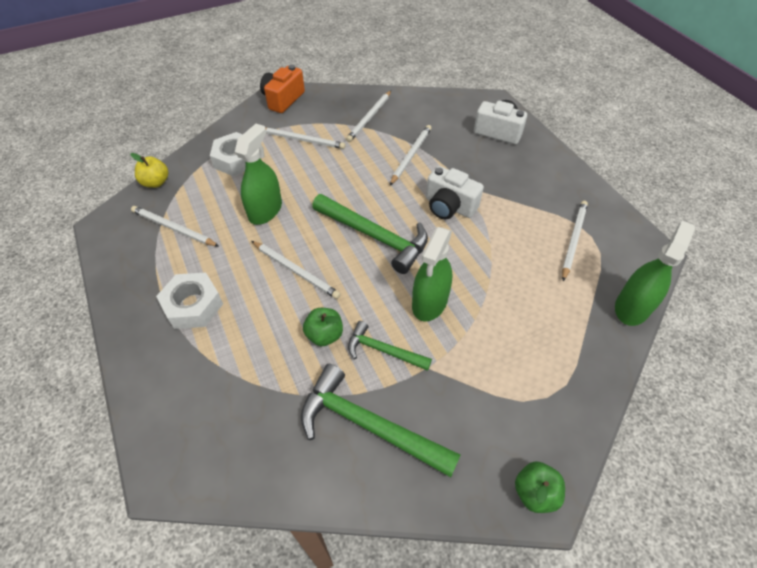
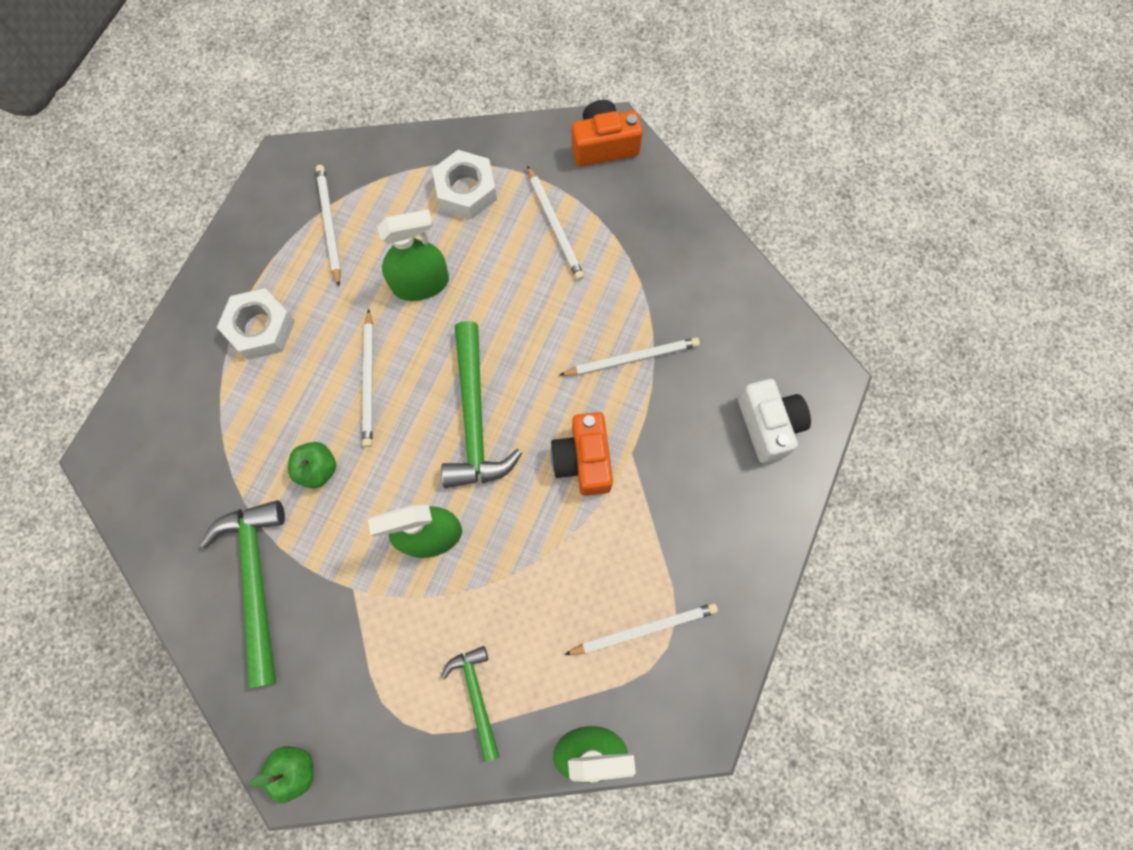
camera: 50 degrees right, 20 degrees up
(156, 182) = (371, 150): yellow apple -> none
(369, 117) = (658, 262): white pencil -> none
(383, 350) = (341, 535): green hammer -> green hammer (476, 696)
(449, 206) = (583, 460): white camera -> orange camera

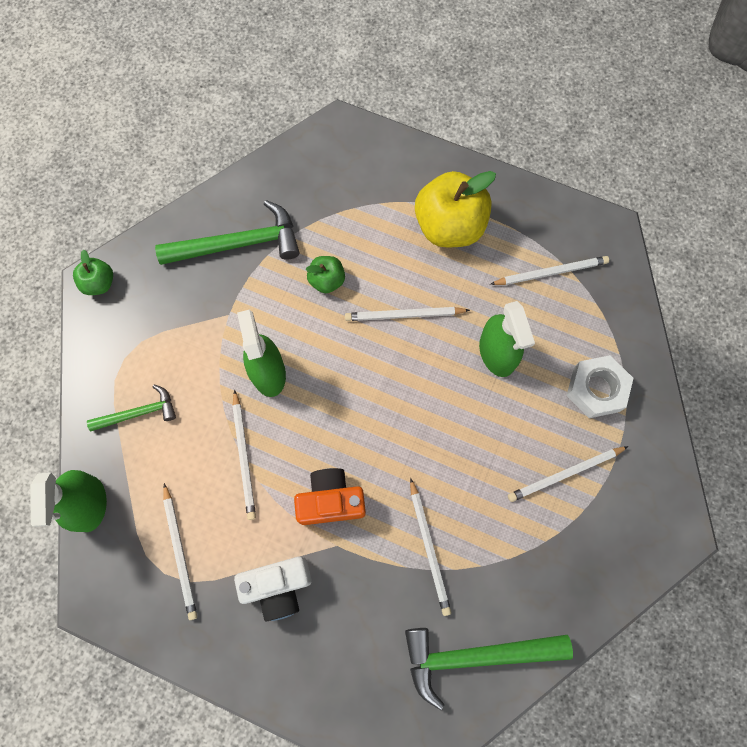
camera: 90 degrees right, 0 degrees up
(260, 328) = (449, 226): white nut -> yellow apple
(474, 418) = (370, 404): green hammer -> green hammer (475, 655)
(532, 560) = (244, 456): none -> white pencil
(603, 145) = (660, 523): orange camera -> none
(768, 425) = (363, 683): white camera -> white camera (278, 586)

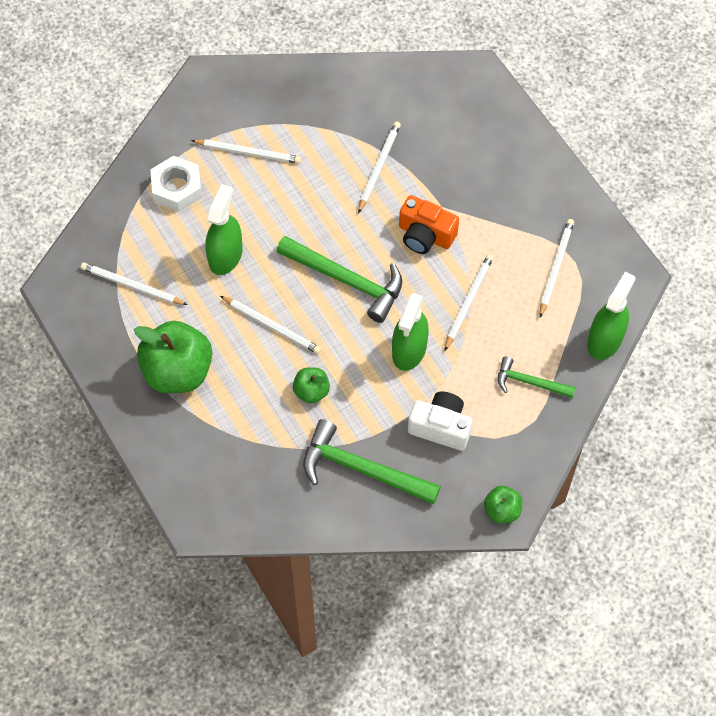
camera: 145 degrees left, 10 degrees down
(278, 586) = (499, 206): white camera -> white camera (441, 427)
(449, 226) = (178, 372): yellow apple -> green apple
(475, 655) = (397, 94): green hammer -> green hammer (347, 281)

